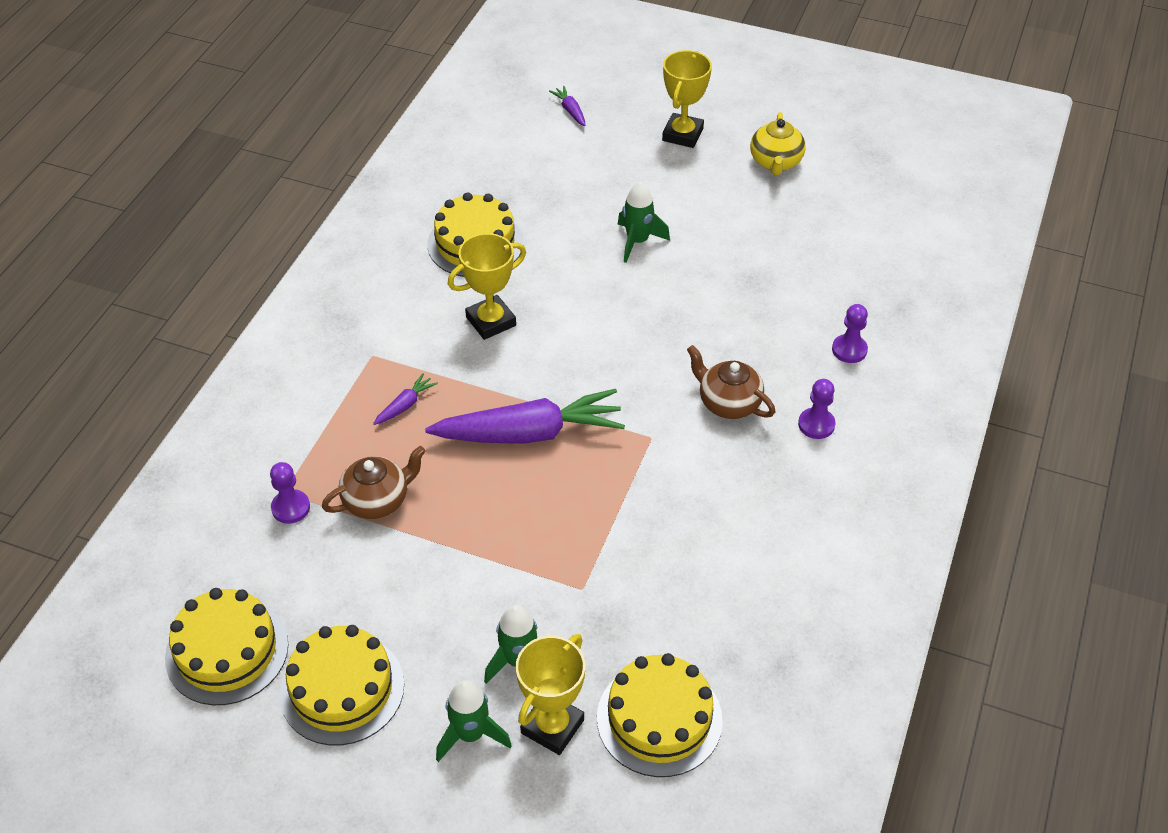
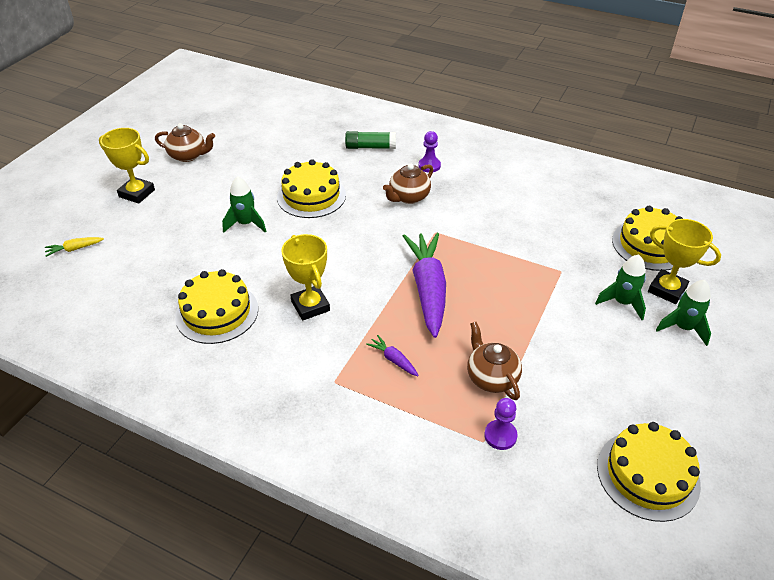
camera: 85 degrees left, 5 degrees down
(342, 689) = (665, 397): yellow cake -> yellow cake (311, 196)
(570, 111) = (74, 249): purple carrot -> yellow carrot
(775, 162) = (188, 155): yellow teapot -> brown teapot
(849, 350) = (370, 147): purple pawn -> green glue stick

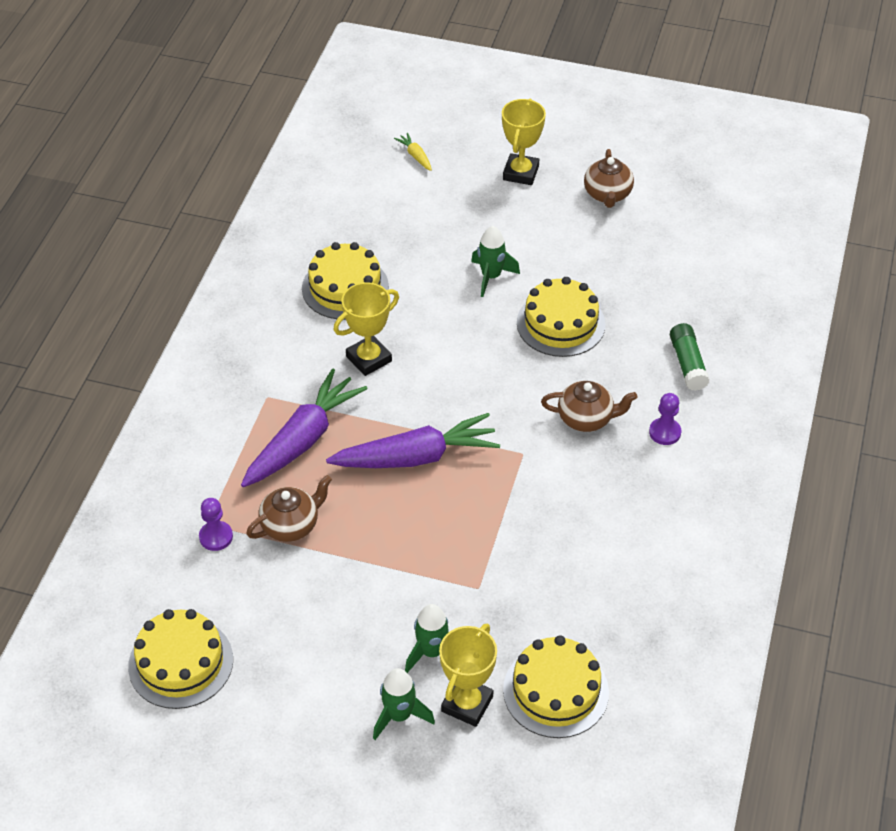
camera: 80 degrees right, 5 degrees up
(393, 360) = (303, 439): purple carrot -> purple carrot, size x2.42
(408, 197) = (586, 418): brown teapot -> brown teapot turned 150 degrees clockwise

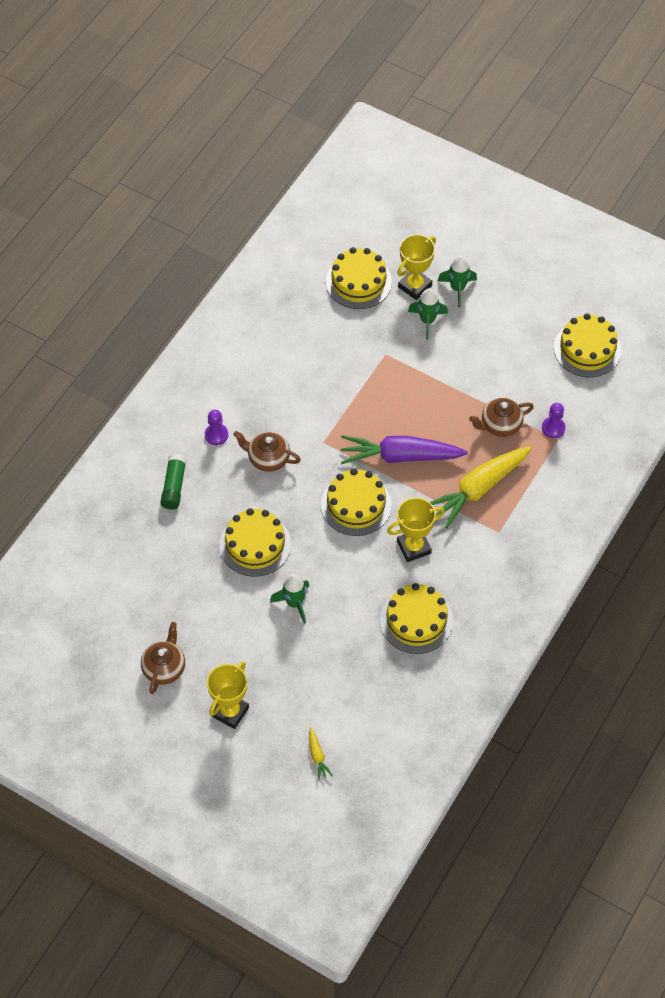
camera: 165 degrees left, 10 degrees up
(303, 439) = (478, 489): purple carrot -> yellow carrot
(455, 389) = (356, 505): none -> yellow cake

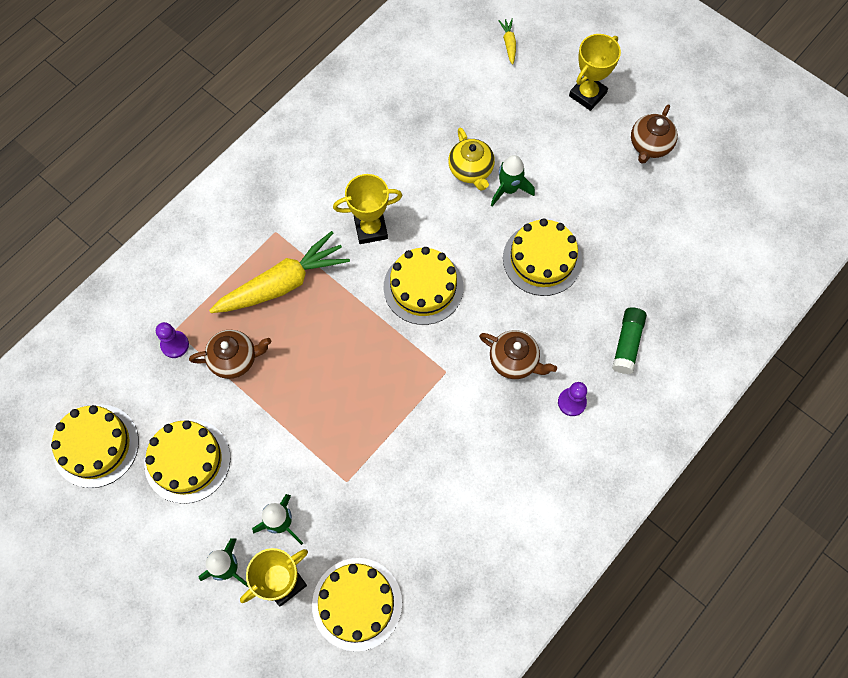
camera: 170 degrees left, 10 degrees up
(333, 616) = (471, 170): none -> yellow teapot
(400, 456) = (360, 338): purple carrot -> none
(416, 620) = (386, 152): yellow cake -> yellow cake (187, 460)

